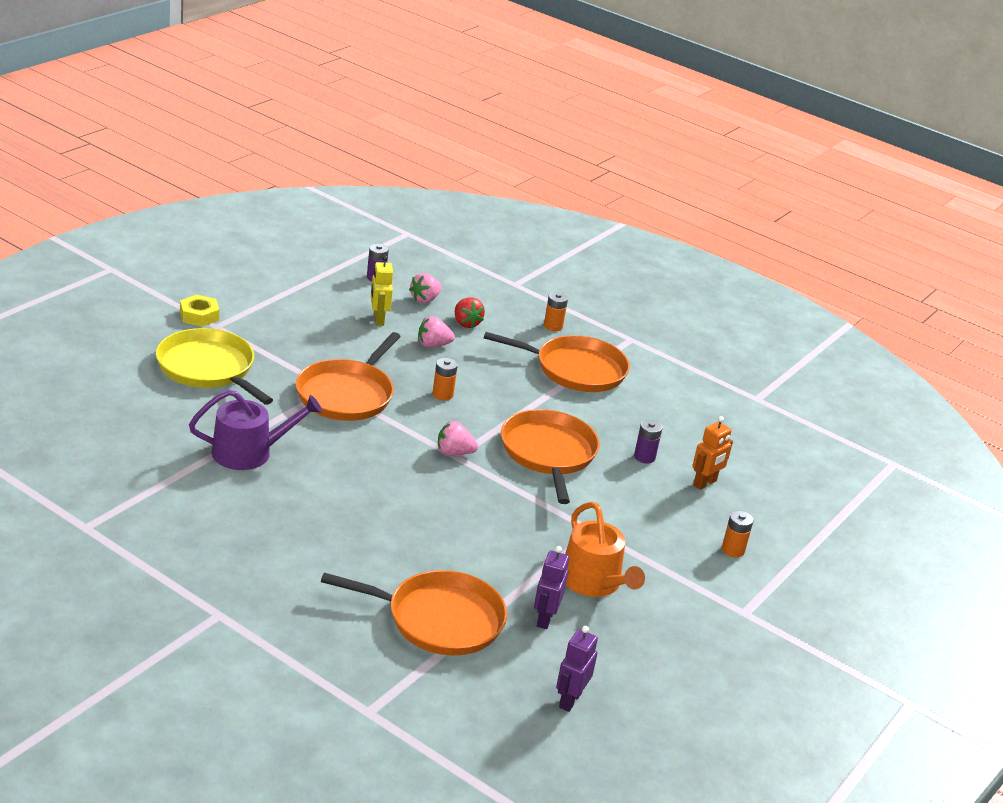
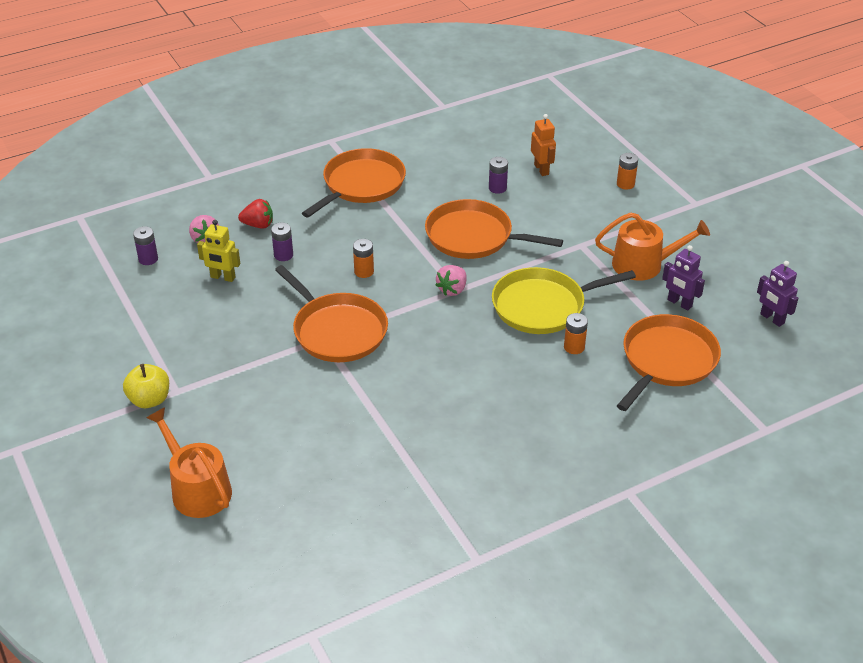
camera: 60 degrees left, 10 degrees up
(106, 360) = (197, 489): none -> orange watering can
(199, 316) = (149, 400): yellow nut -> yellow apple
(208, 369) = (250, 414): yellow pan -> yellow pan (543, 306)
(249, 452) = (402, 418): purple watering can -> none
(433, 345) = (283, 255): pink strawberry -> purple battery
(553, 326) = (289, 176): orange battery -> orange battery (574, 347)

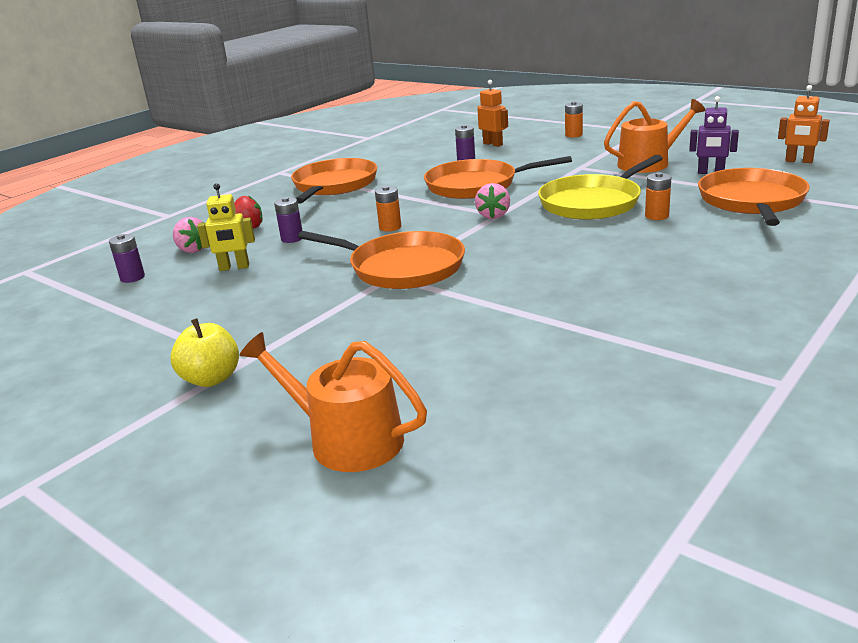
camera: 20 degrees left, 15 degrees down
(772, 319) = (799, 161): purple robot -> orange robot

